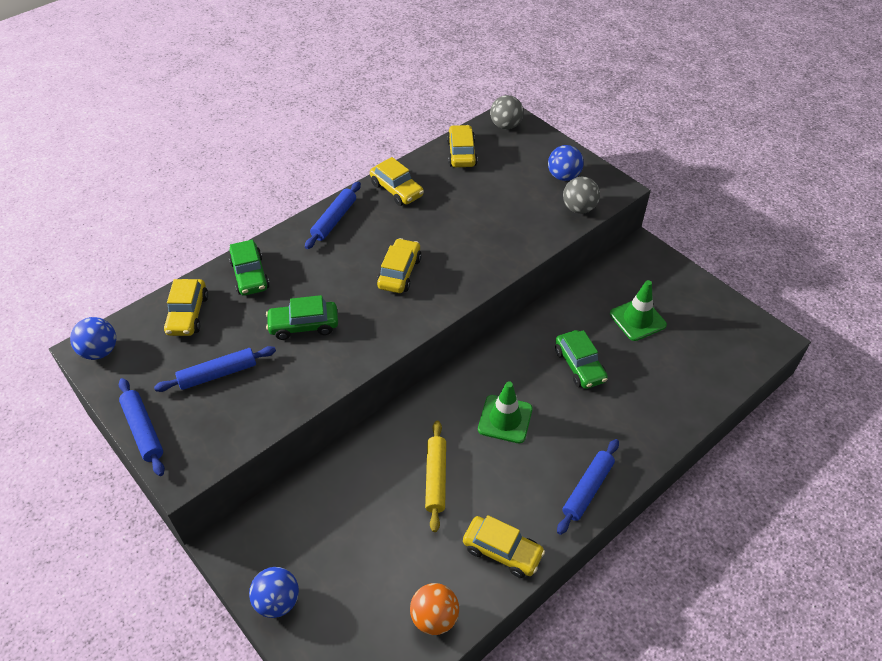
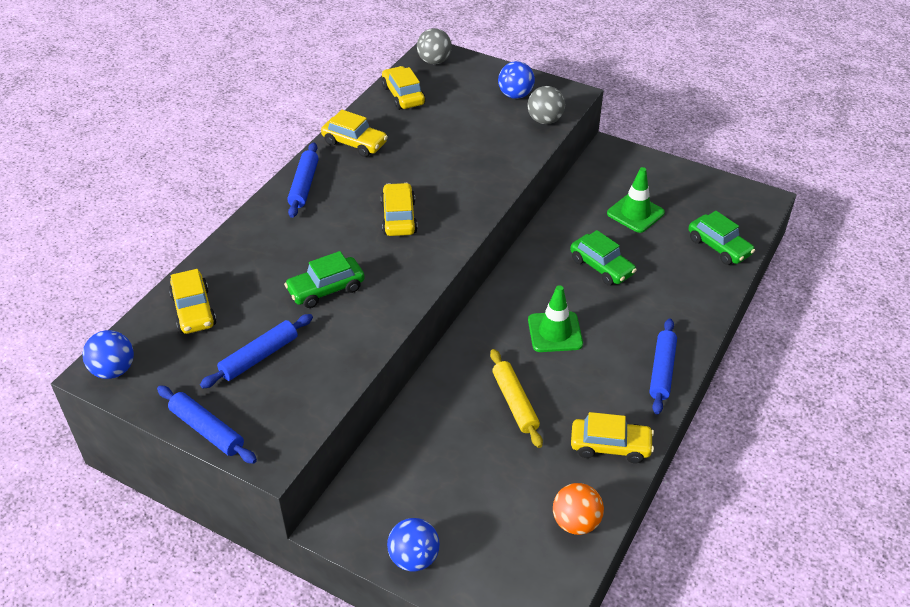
camera: 20 degrees left, 5 degrees down
(250, 275) = (242, 257): green car -> green car (719, 247)

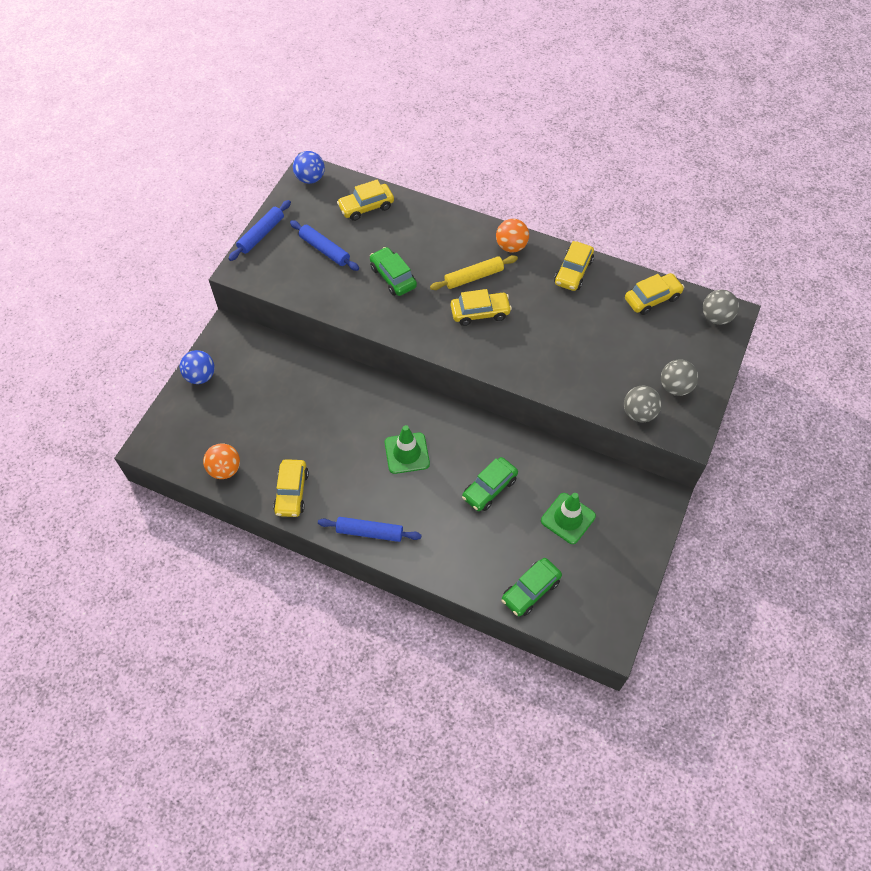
camera: 85 degrees right, 15 degrees up
(304, 185) = (511, 246): blue rolling pin -> orange ball
(515, 95) = (675, 387): blue ball -> grey ball
(515, 402) = (332, 427): yellow rolling pin -> yellow rolling pin (474, 277)

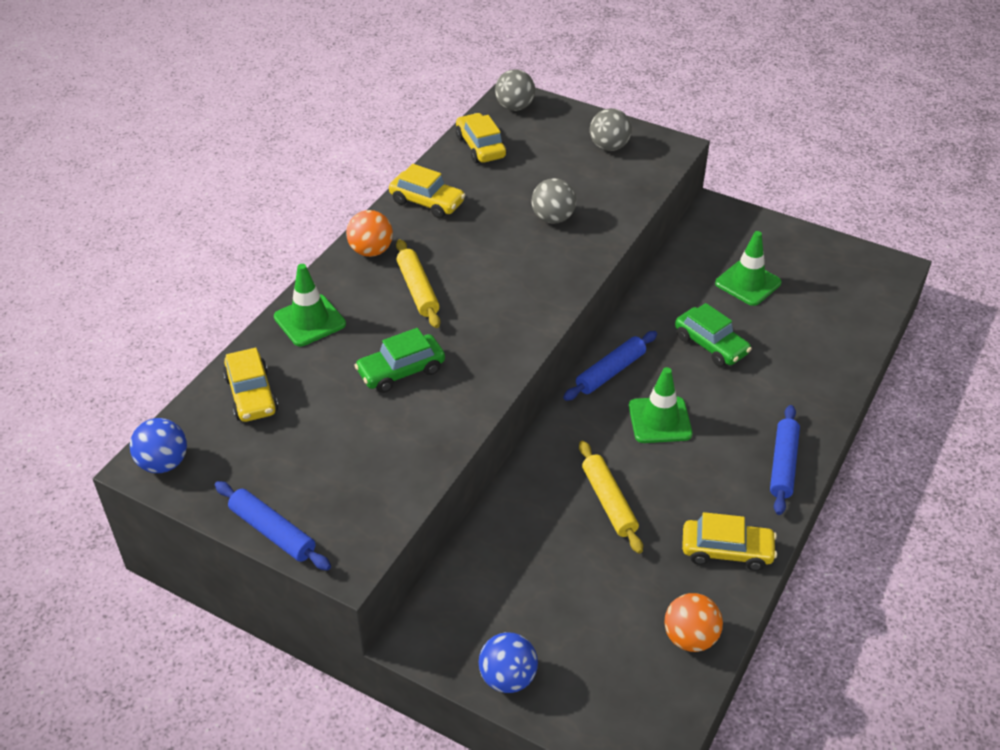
camera: 85 degrees left, 15 degrees down
(324, 250) = (328, 448): blue rolling pin -> blue rolling pin (610, 372)
(331, 423) = (609, 502): none -> yellow rolling pin
(435, 224) = (309, 320): none -> green traffic cone
(480, 313) = (481, 288): yellow car -> none
(530, 590) = (844, 322): green car -> none
(639, 413) = (644, 176): grey ball -> grey ball (553, 218)

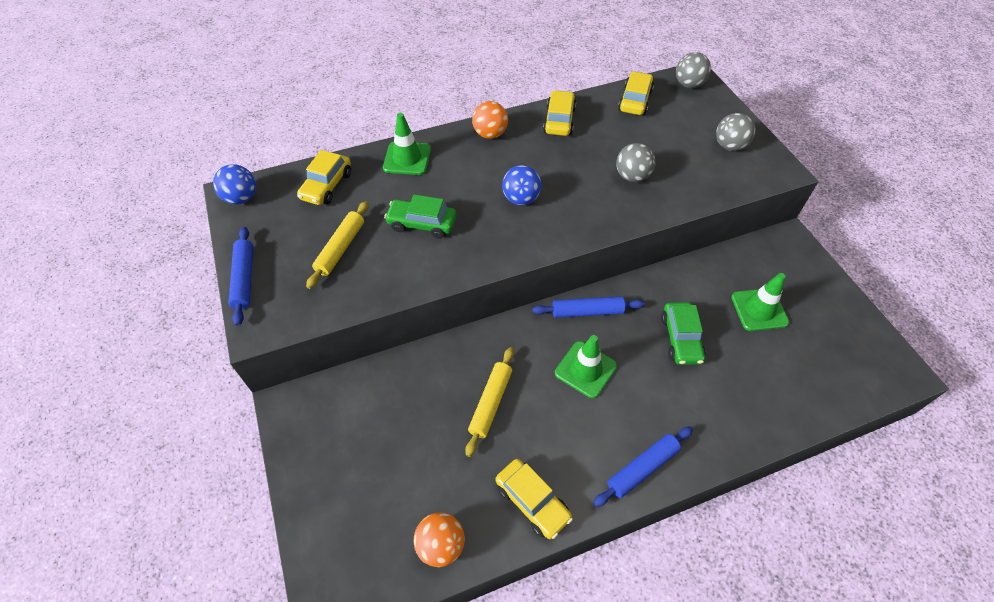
camera: 40 degrees right, 10 degrees up
(418, 290) = (490, 176): yellow rolling pin -> yellow rolling pin (341, 248)
(427, 202) = (559, 120): yellow car -> yellow car turned 150 degrees counterclockwise
(507, 677) = (307, 474): blue ball -> blue ball (521, 199)

